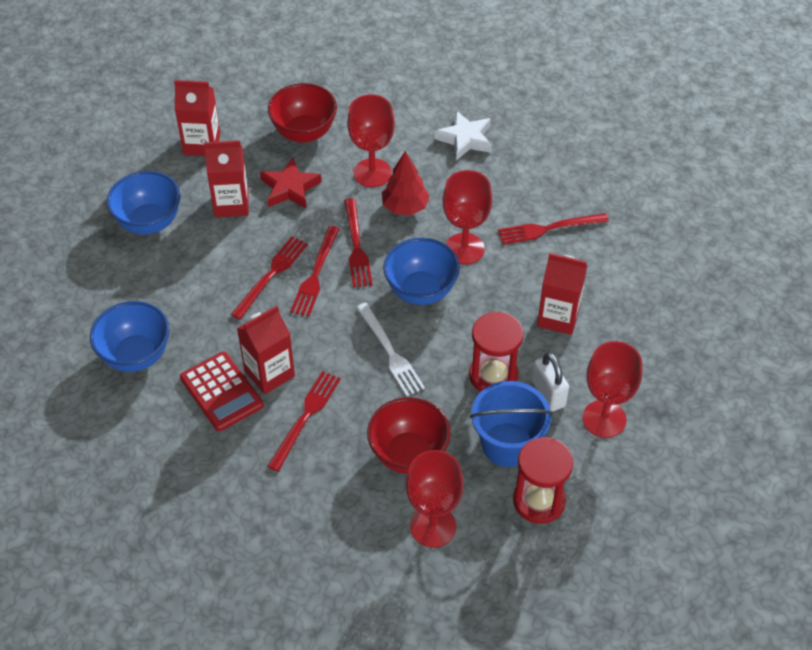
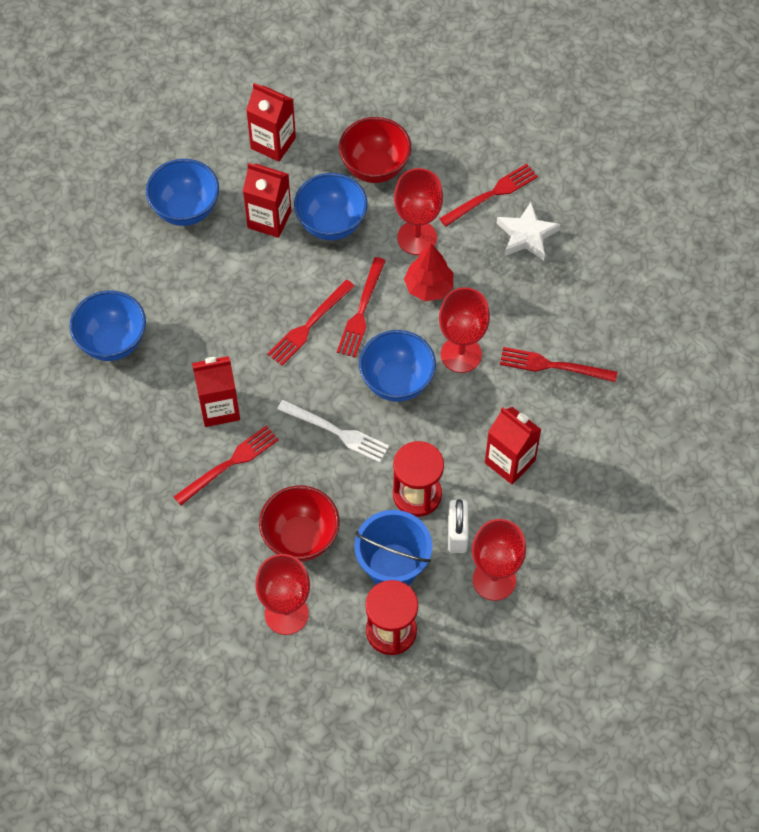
camera: 25 degrees right, 10 degrees up
(221, 392) = (169, 408): red calculator -> none
(271, 275) = (269, 309): red fork -> red fork (491, 195)
(290, 188) = (331, 224): red star -> blue bowl
(390, 352) = (336, 432): white fork -> white fork turned 60 degrees counterclockwise

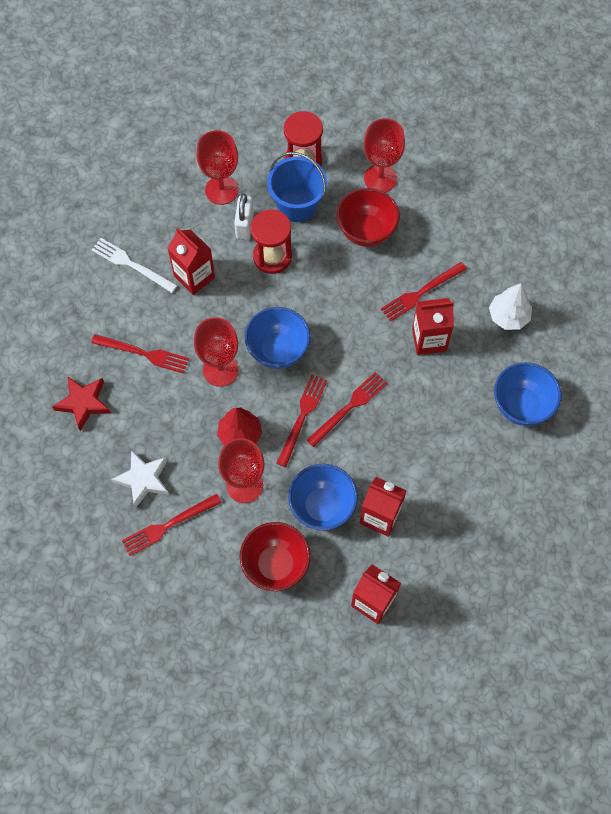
camera: 175 degrees left, 5 degrees up
(123, 443) = (508, 316): none -> white tree
(186, 209) = (458, 533): blue bowl -> none
(336, 432) = (332, 312): white fork -> white fork (132, 265)
(609, 307) = (83, 403): none -> red star

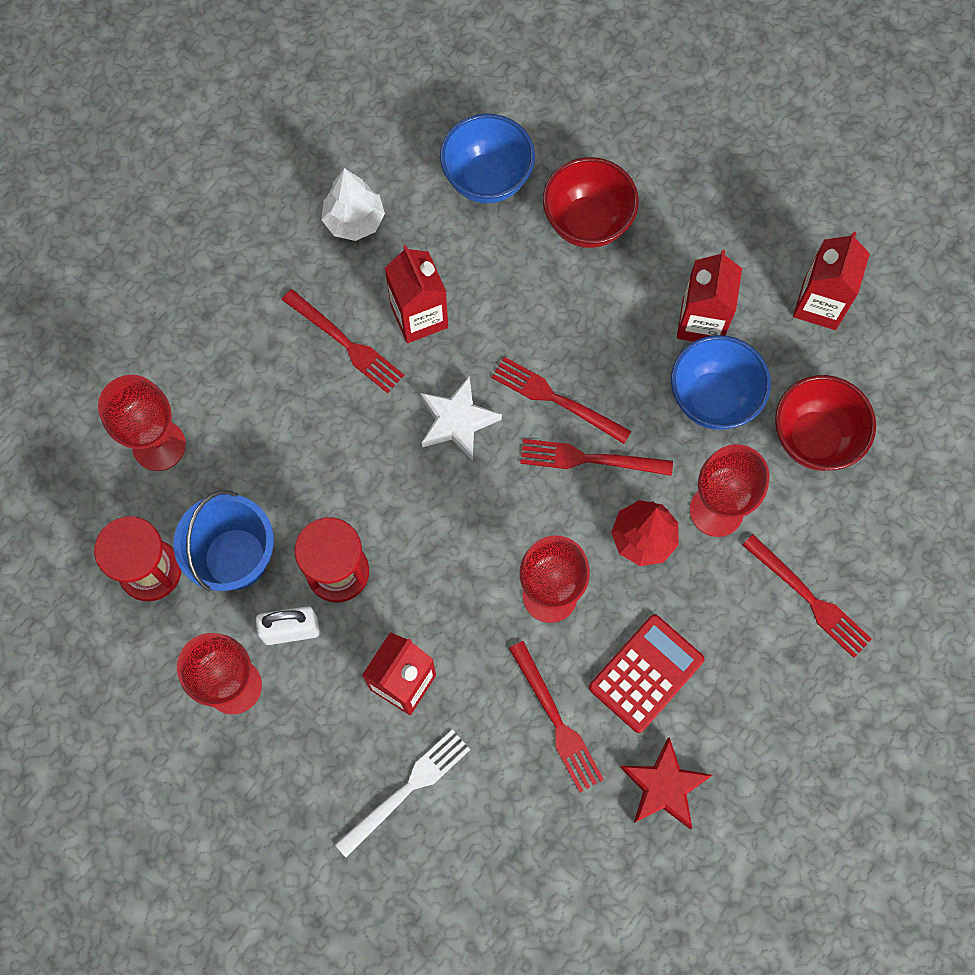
camera: 105 degrees left, 5 degrees up
(132, 265) = (406, 790): white fork -> white fork turned 150 degrees counterclockwise
(143, 353) = (556, 720): red fork -> red fork turned 150 degrees clockwise
(143, 479) = (754, 656): white star -> white star (457, 421)
(154, 412) = (646, 673): none -> red calculator
(278, 350) = (494, 520): blue bowl -> none
(366, 231) = (259, 443): red bowl -> red bowl (587, 222)

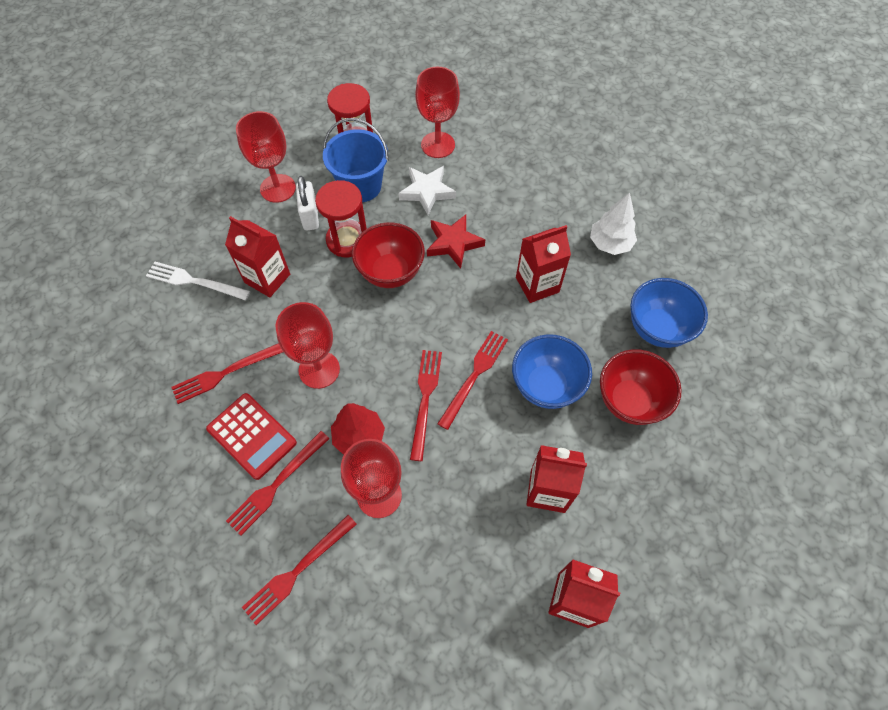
camera: 90 degrees right, 10 degrees down
(345, 343) = (513, 240): red fork -> red fork (277, 484)
(406, 790) = (195, 281): white fork -> white fork turned 150 degrees clockwise
(457, 421) = (456, 309): white star -> white star (427, 192)
(664, 786) = (164, 446): red star -> red star (454, 243)
(713, 399) = (477, 497): blue bowl -> blue bowl (546, 386)
(814, 438) = (442, 585): red bowl -> red bowl (390, 272)

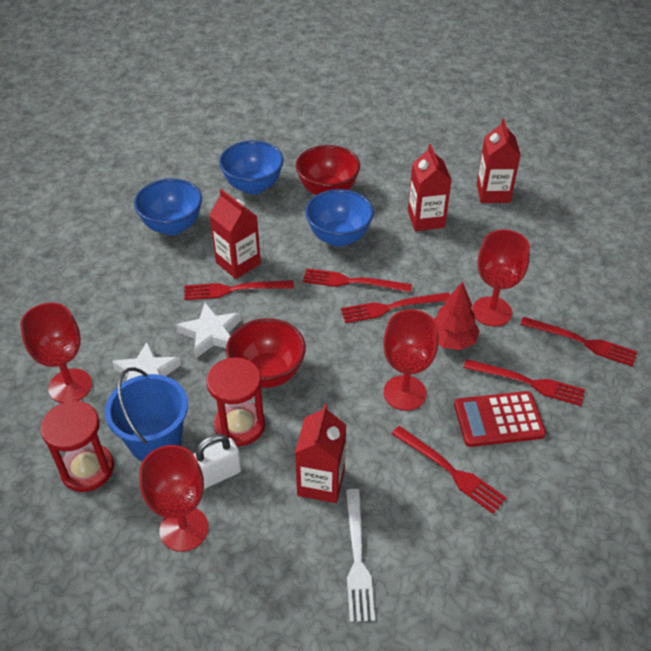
camera: 110 degrees left, 15 degrees down
(252, 436) = (498, 419): red calculator -> red calculator turned 120 degrees counterclockwise
(454, 243) = (211, 334): red star -> white star
(502, 273) = (234, 289): none -> red fork
(610, 244) = (172, 226): white tree -> blue bowl

